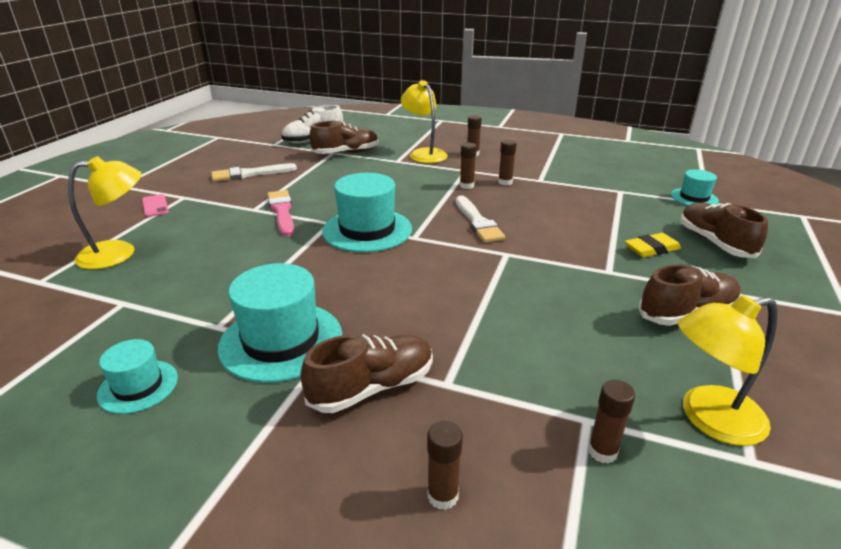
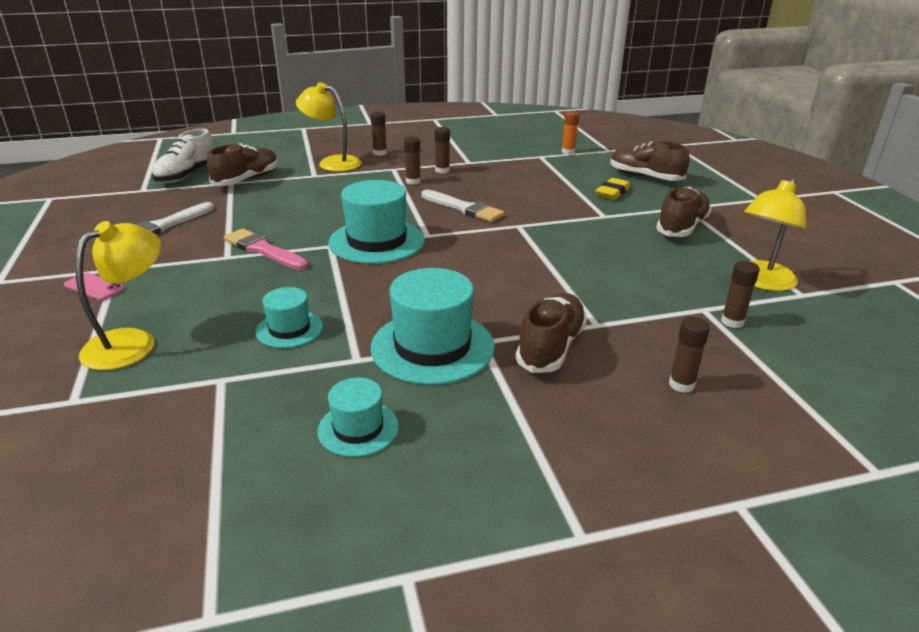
camera: 35 degrees left, 0 degrees up
(656, 194) = (568, 152): none -> orange glue stick
(694, 198) = (596, 149): turquoise hat -> turquoise hat (289, 329)

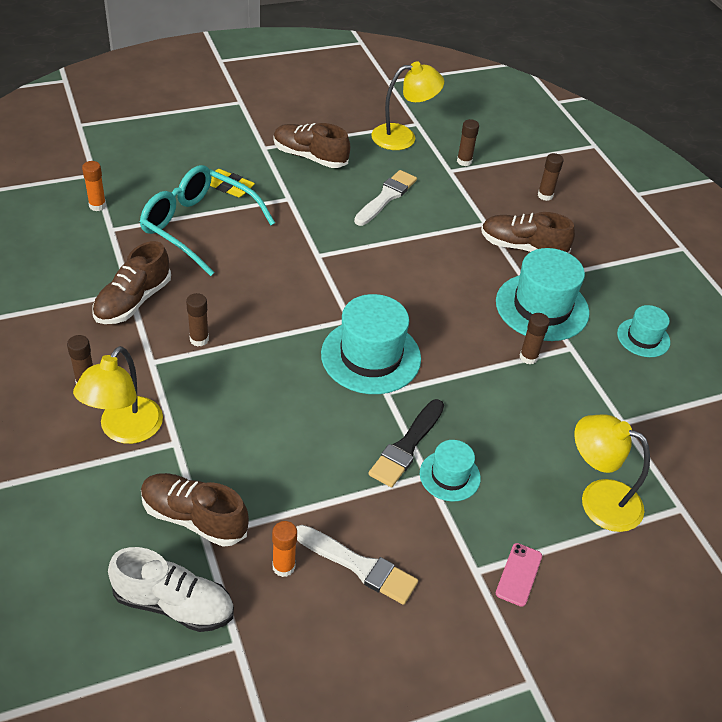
camera: 100 degrees left, 15 degrees up
(186, 203) = (283, 567): none -> orange glue stick
(263, 250) = (407, 446): pink brush -> black brush
(289, 329) = (545, 394): turquoise hat -> turquoise hat (449, 476)
(442, 171) = (161, 314): brown glue stick -> brown glue stick (528, 357)
(464, 208) = (278, 294): white brush -> white brush (386, 197)
(550, 182) = (199, 227): none -> turquoise glasses
(645, 177) = (184, 159): brown shoe -> brown shoe (133, 301)
(761, 282) = (403, 137): yellow lamp -> yellow lamp turned 45 degrees counterclockwise

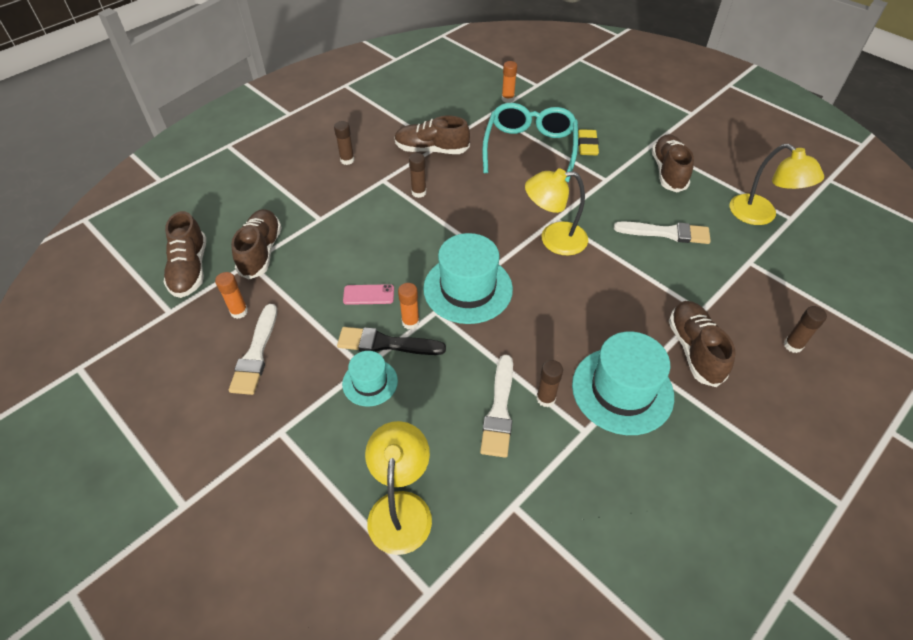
camera: 70 degrees right, 5 degrees up
(124, 430) = (317, 192): yellow lamp -> yellow lamp (553, 239)
(174, 604) = (190, 269): white shoe -> brown shoe
(389, 417) = (410, 322): none -> orange glue stick
(464, 161) = (774, 267): brown glue stick -> none
(519, 574) = (288, 464): pink phone -> pink phone (368, 295)
(527, 393) = (499, 410): none -> white brush
(643, 338) = (651, 496): turquoise hat -> none

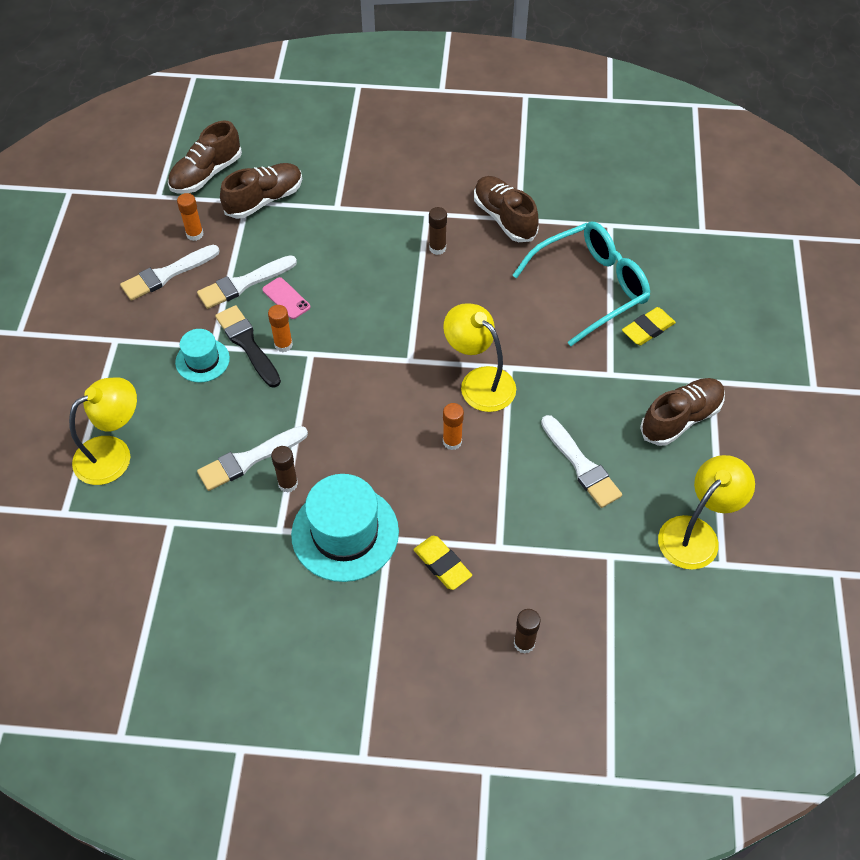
camera: 50 degrees right, 5 degrees up
(325, 311) = (243, 284): none -> white brush
(347, 160) = (425, 172): brown glue stick -> none
(468, 288) = (356, 358): turquoise hat -> none
(507, 99) = (649, 223): orange glue stick -> orange glue stick (452, 442)
(694, 350) = (442, 564): brown shoe -> yellow eraser
(760, 215) = (696, 533): yellow lamp -> yellow lamp turned 150 degrees counterclockwise

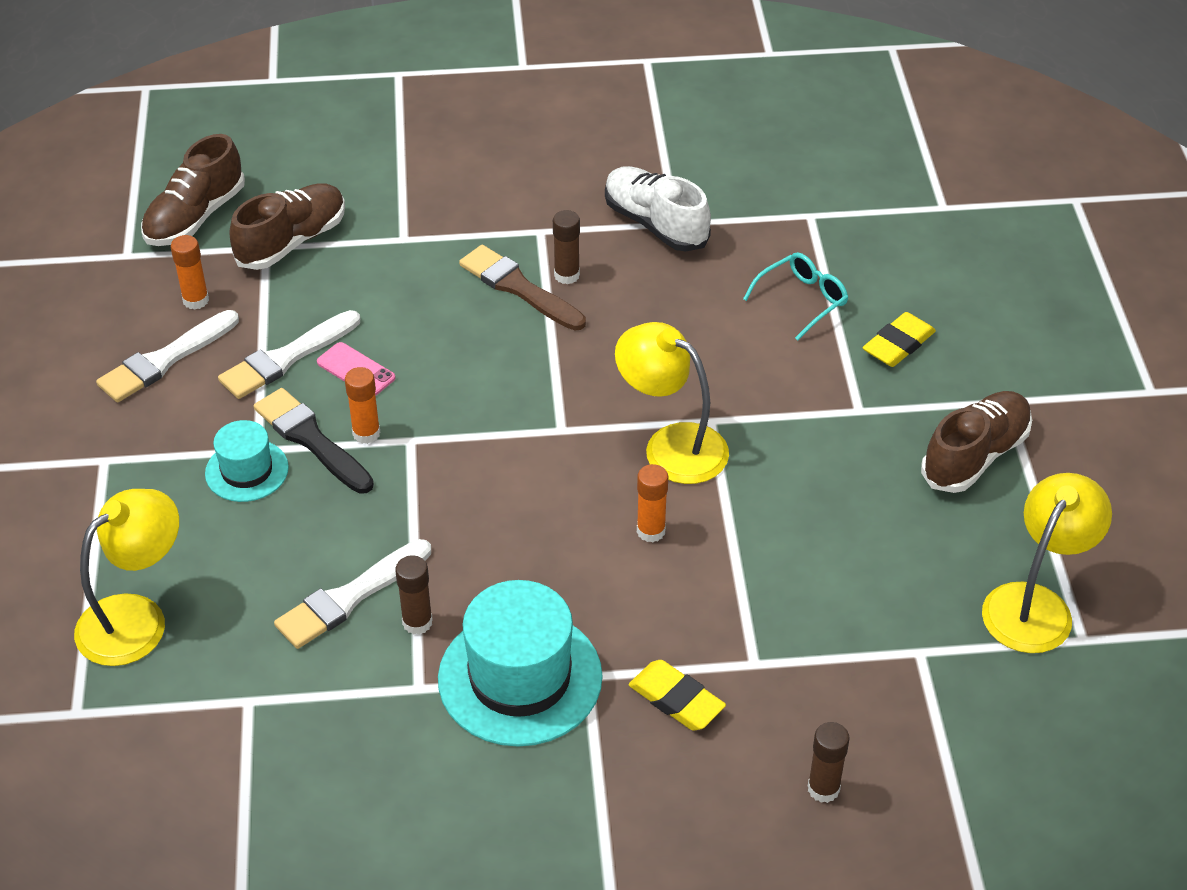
camera: 10 degrees left, 10 degrees down
(404, 253) = (518, 288): none -> brown brush
(504, 218) = (655, 224): brown shoe -> white shoe
(581, 465) = (847, 536): white brush -> none
(589, 288) = (801, 300): turquoise glasses -> turquoise glasses, size x0.51

